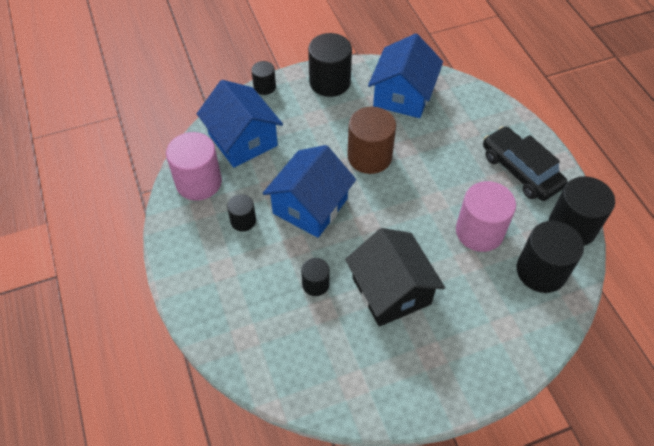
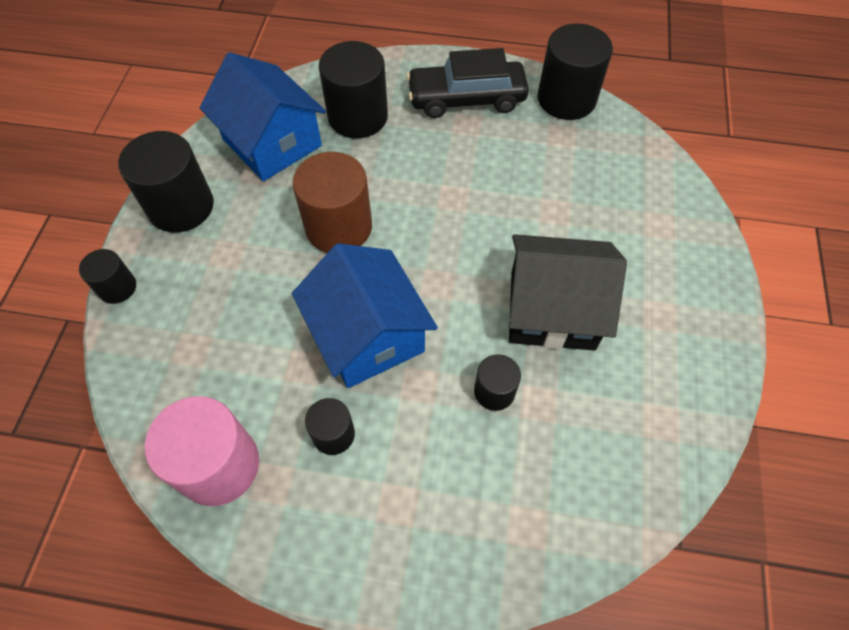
camera: 60 degrees left, 5 degrees up
(243, 140) = (190, 364): blue house -> none
(479, 231) = (523, 179): pink cylinder -> none
(541, 271) = (605, 155): black cylinder -> black cylinder (358, 116)

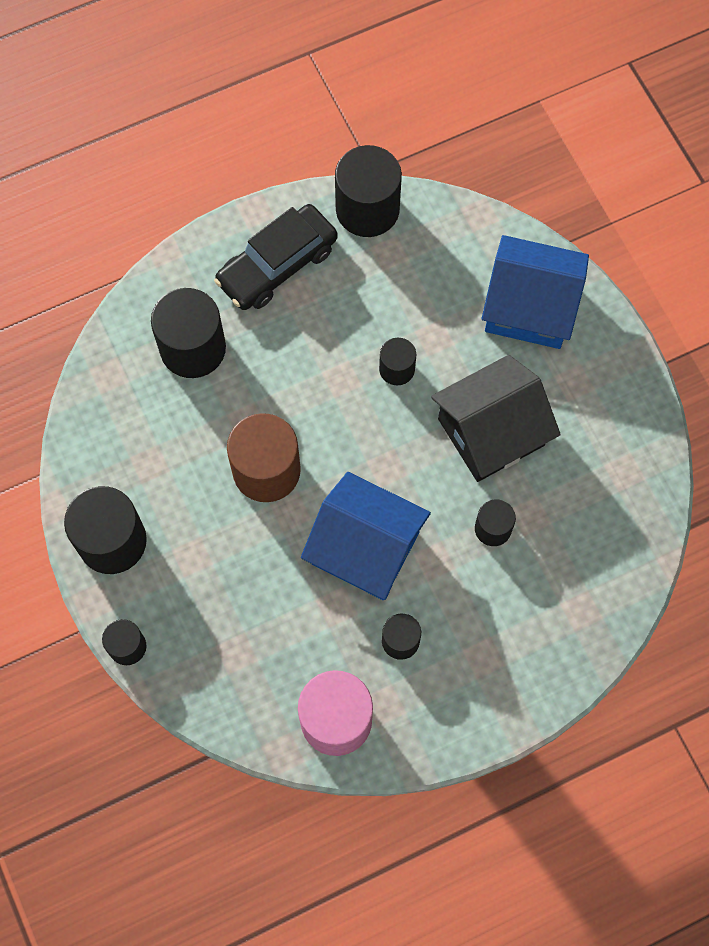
camera: 35 degrees left, 10 degrees up
(272, 143) = (137, 426): blue house -> blue house (530, 307)
(505, 216) = (397, 369): none -> black cylinder

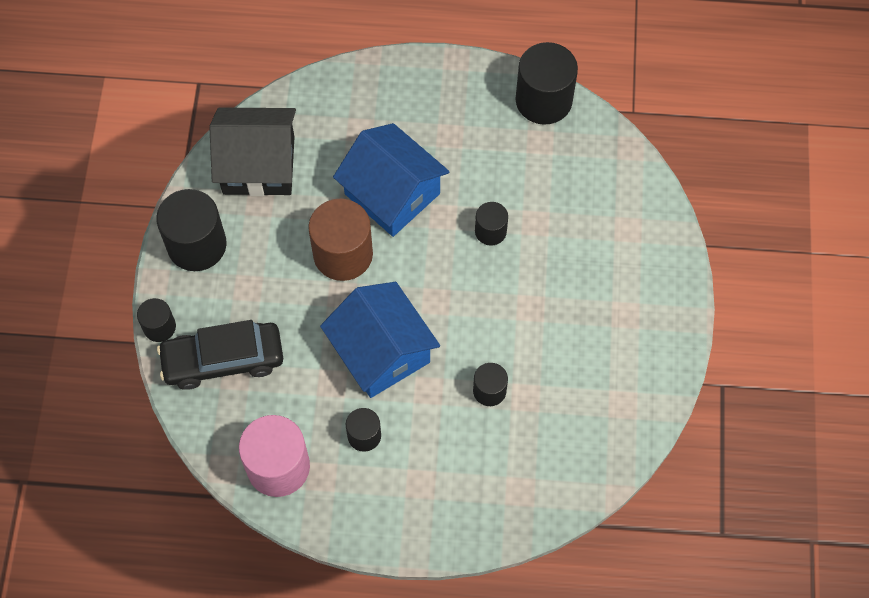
camera: 30 degrees right, 5 degrees down
(193, 348) = (345, 136): black cylinder -> none
(277, 265) = (447, 107): black car -> black car (223, 360)
(491, 432) = (534, 317): black house -> black house (258, 165)
(530, 307) = (626, 239): blue house -> blue house (392, 194)

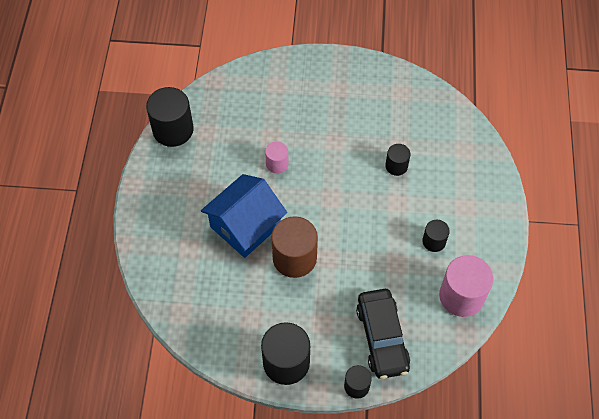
camera: 90 degrees left, 5 degrees down
(258, 165) = (217, 320): black house -> none
(381, 352) = (371, 231): blue house -> none
(490, 231) = (277, 164): black cylinder -> pink cylinder

